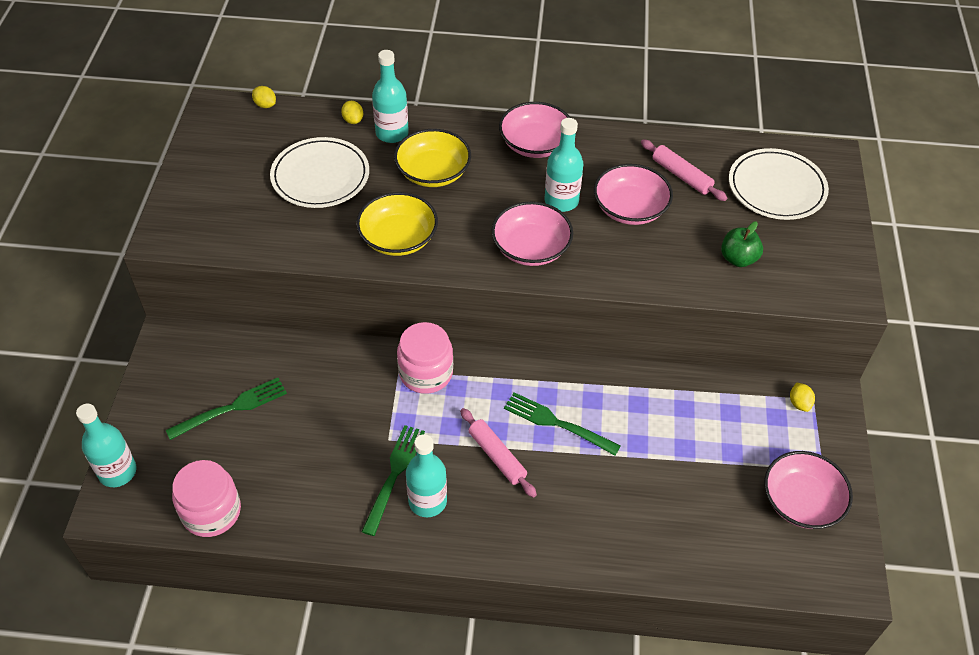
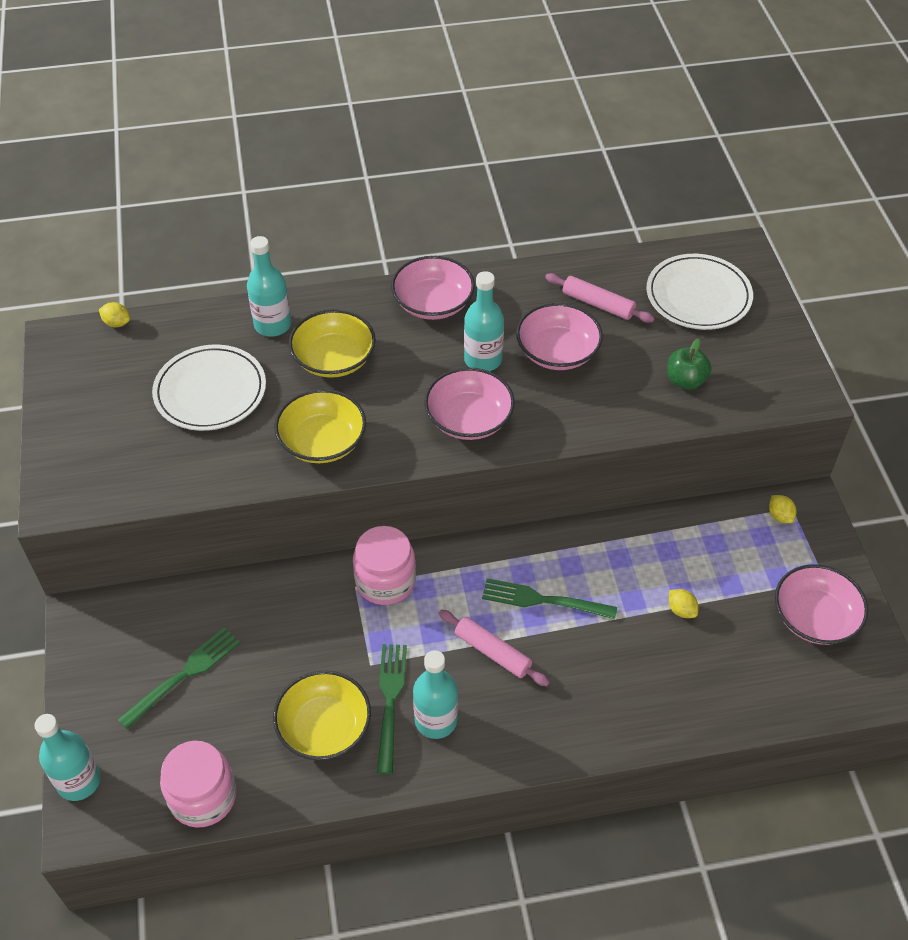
camera: 15 degrees left, 0 degrees up
(331, 482) = (324, 727): none -> yellow bowl
(353, 120) = (224, 319): yellow lemon -> yellow lemon (681, 610)

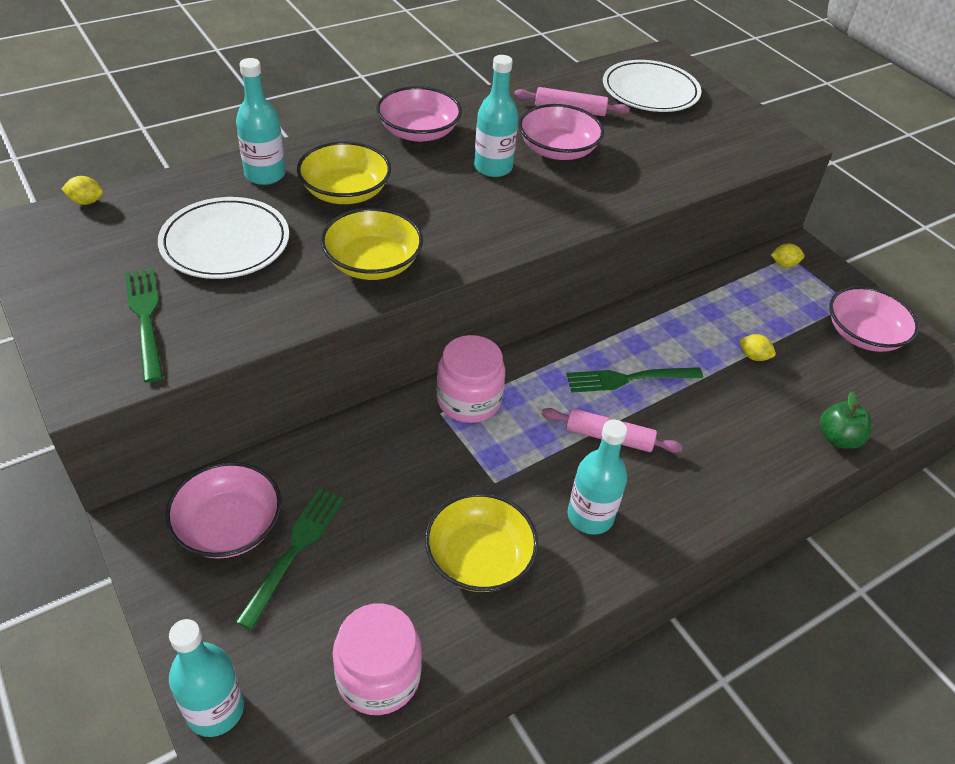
camera: 25 degrees left, 5 degrees down
(390, 701) = (534, 512): green fork -> green fork (146, 319)
(469, 419) = (509, 216): pink bowl -> pink bowl (229, 526)
(685, 381) = (682, 152): green apple -> green apple (838, 438)
(779, 516) = (784, 264): yellow lemon -> yellow lemon turned 45 degrees counterclockwise

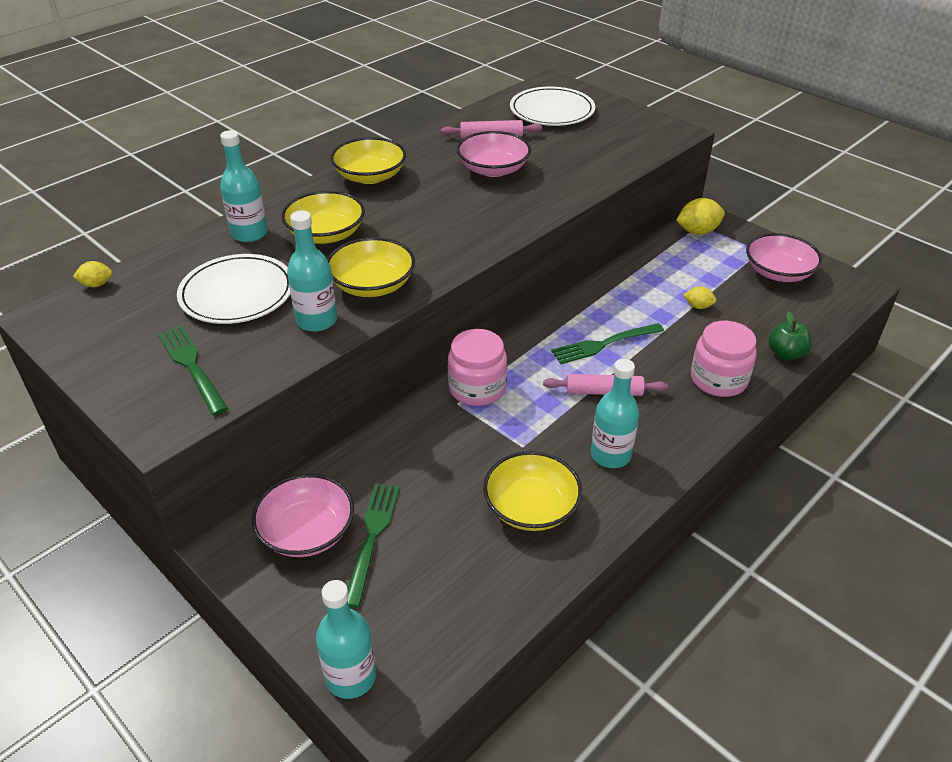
camera: 10 degrees left, 5 degrees down
(378, 676) = (480, 617): pink jar -> pink jar (718, 379)
(418, 132) = (370, 176): pink bowl -> yellow bowl
(493, 167) = (444, 192): turquoise bottle -> turquoise bottle (317, 320)
(784, 264) = (697, 231): yellow lemon -> yellow lemon, size x1.78

